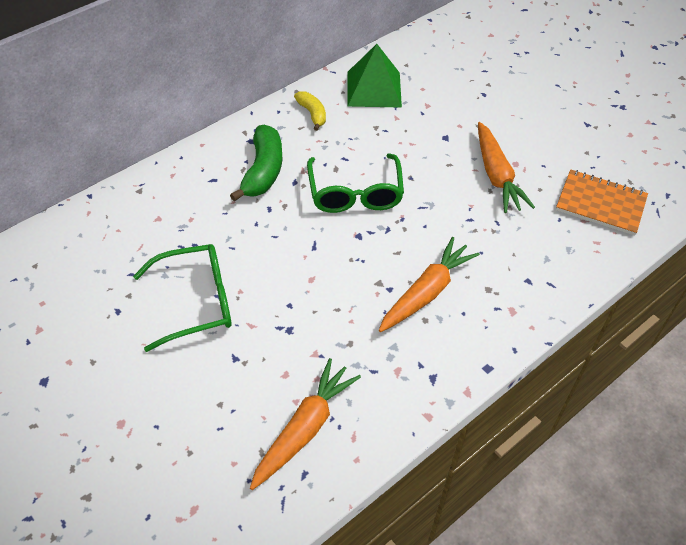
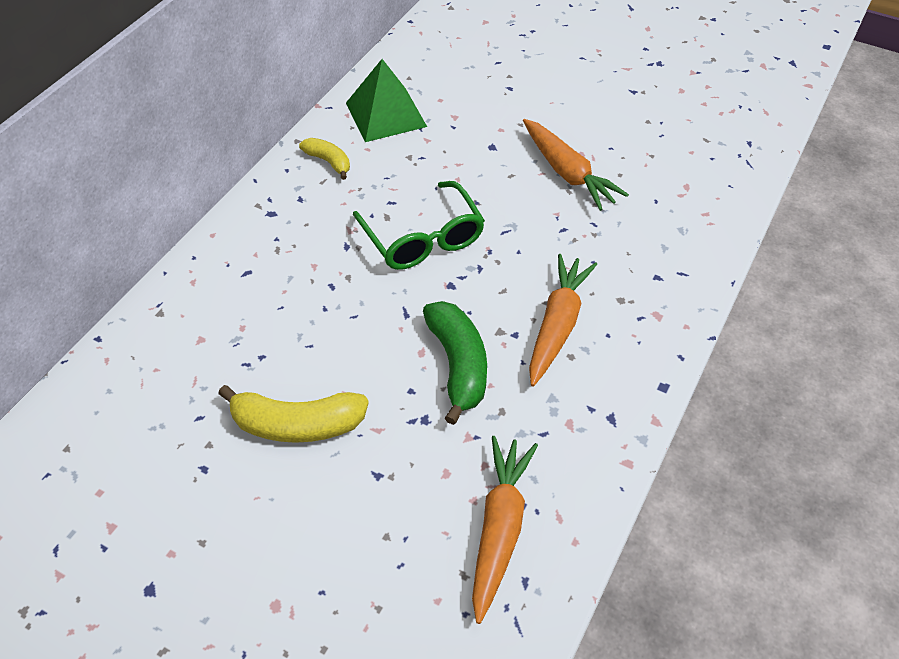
camera: 20 degrees left, 0 degrees up
(196, 302) = (297, 424): green glasses -> yellow banana
(263, 171) = (303, 244): green banana -> green banana (458, 365)
(600, 204) = (689, 172): orange notebook -> none

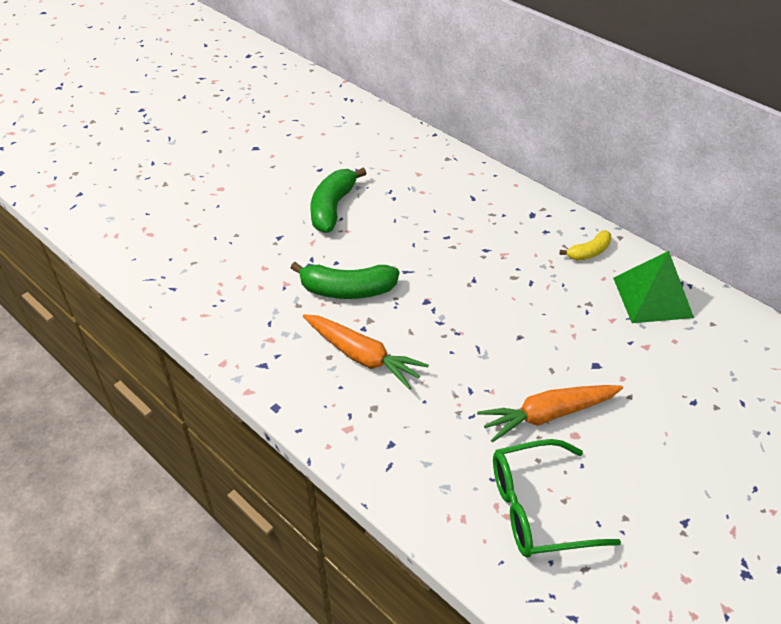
camera: 105 degrees right, 5 degrees down
(297, 424) = (332, 208): yellow banana -> green banana
(423, 238) = (482, 294): green glasses -> green glasses (537, 508)
(499, 528) = (212, 284): orange carrot -> none

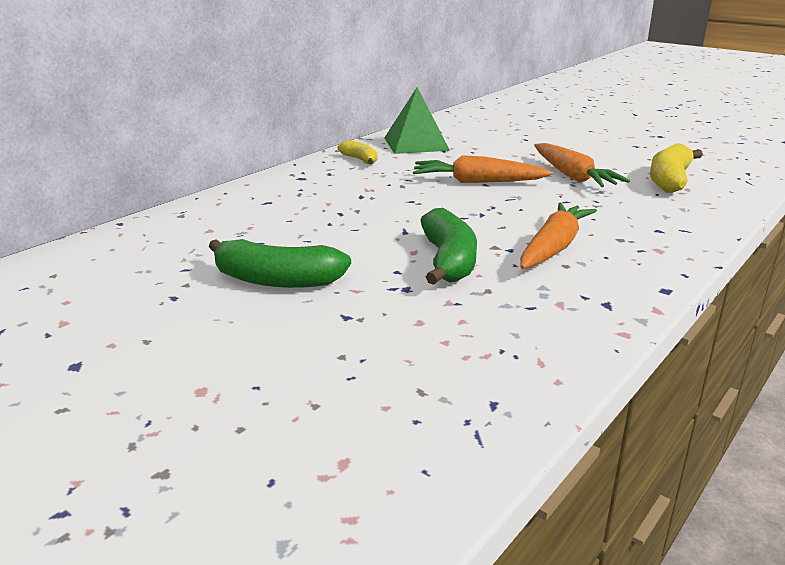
camera: 95 degrees left, 20 degrees down
(525, 331) = (477, 182): none -> orange carrot
(537, 508) = (669, 180): green glasses -> yellow banana

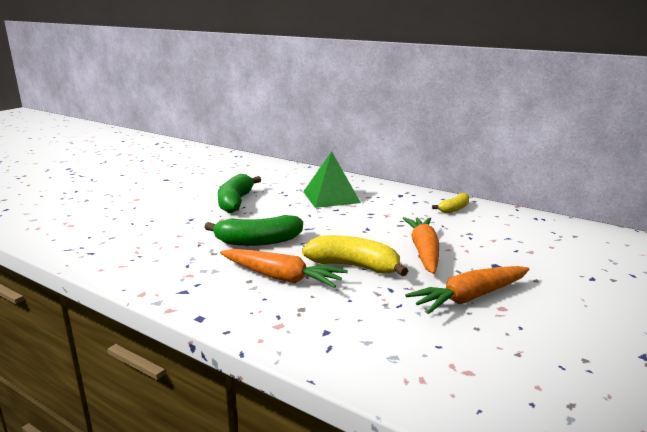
camera: 85 degrees right, 5 degrees down
(416, 144) = (518, 226): green pyramid -> green pyramid (331, 197)
(669, 180) = (495, 362): yellow banana -> yellow banana (354, 266)

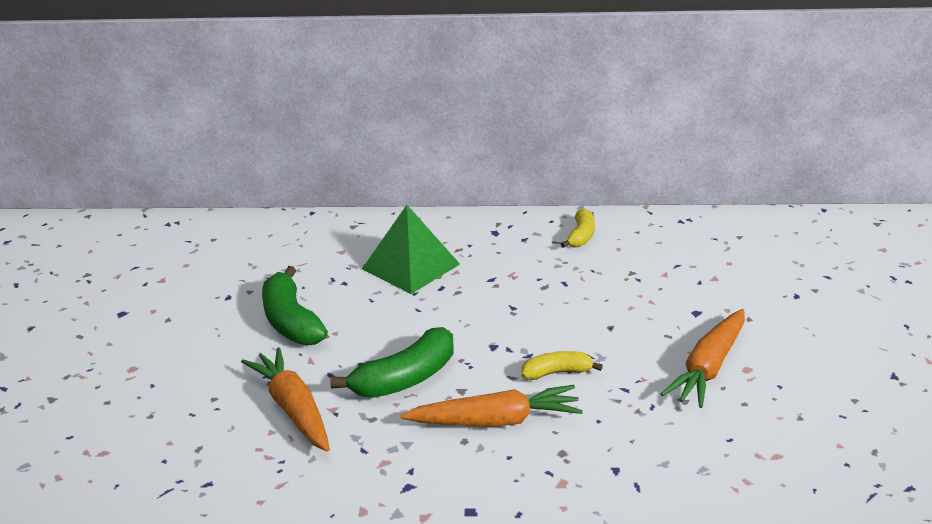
camera: 30 degrees left, 10 degrees up
(354, 266) = (557, 373): yellow banana -> yellow banana, size x0.58
(424, 251) = (609, 320): orange carrot -> orange carrot (293, 409)

